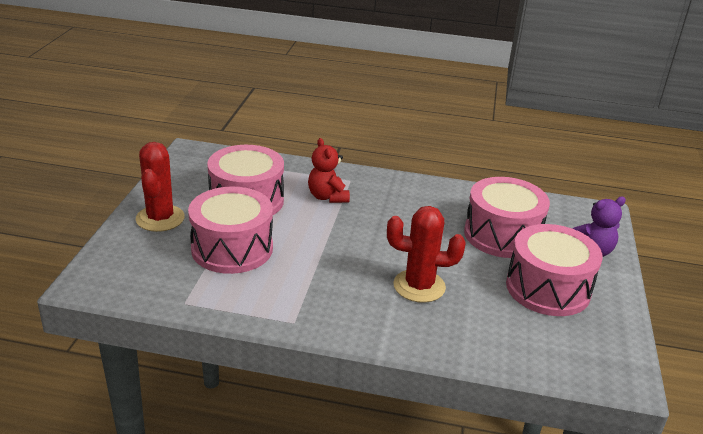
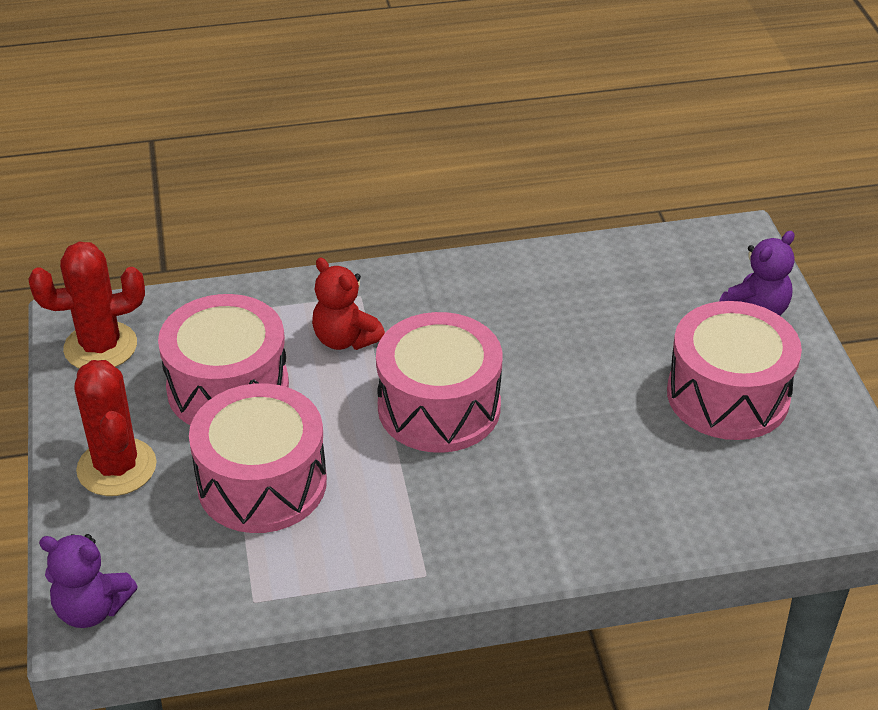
camera: 20 degrees left, 10 degrees up
(94, 278) = (92, 609): none -> purple teddy bear
(419, 286) = (560, 453): red cactus -> red cactus (100, 347)
(502, 235) = (626, 324): pink drum -> pink drum (439, 407)

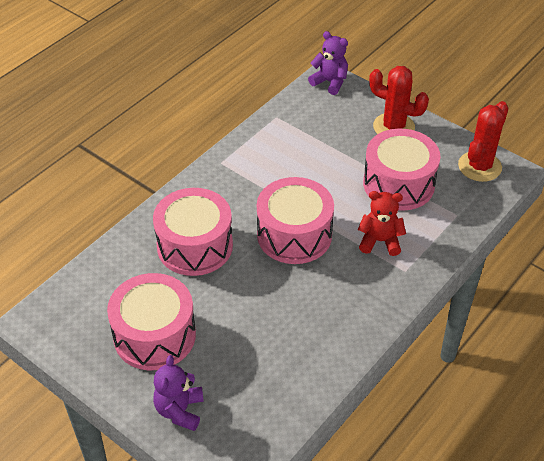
camera: 140 degrees right, 5 degrees up
(92, 609) = (330, 82): purple teddy bear -> purple teddy bear turned 60 degrees clockwise
(262, 483) = (329, 156): pink drum -> pink drum (195, 246)

